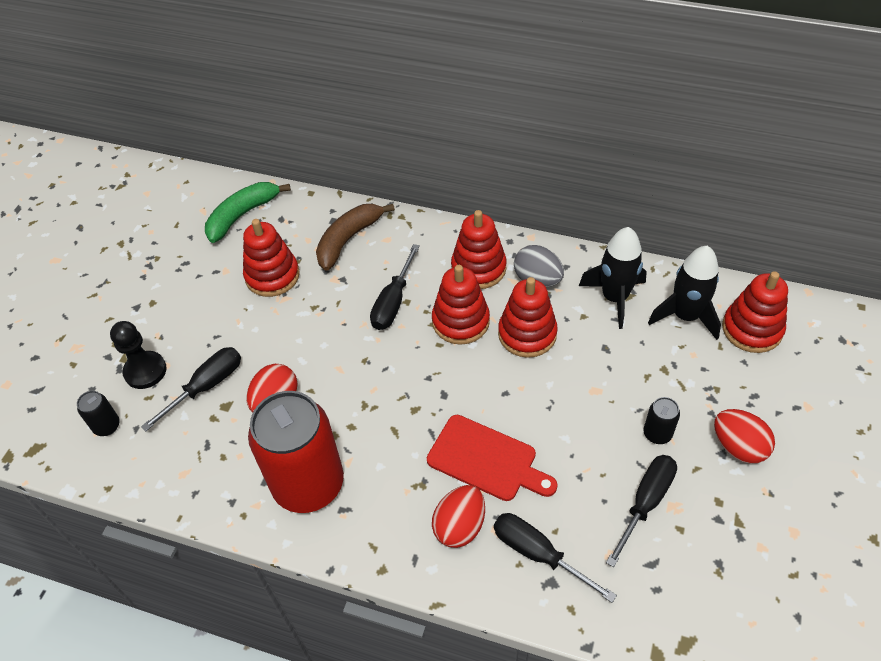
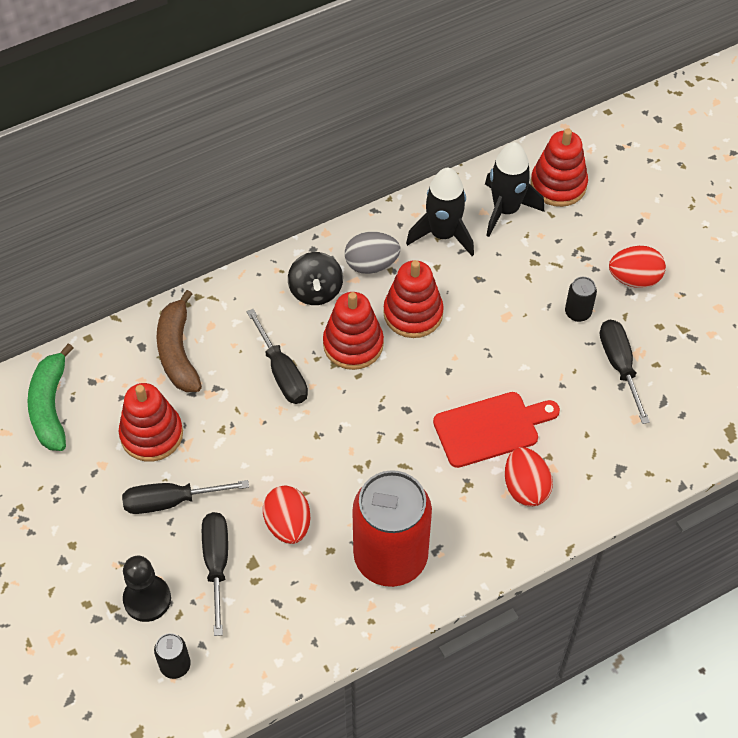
camera: 50 degrees left, 5 degrees up
(478, 268) = (316, 291): red stacking toy -> black spinning top
(538, 554) = (593, 458): black screwdriver -> black screwdriver (171, 501)

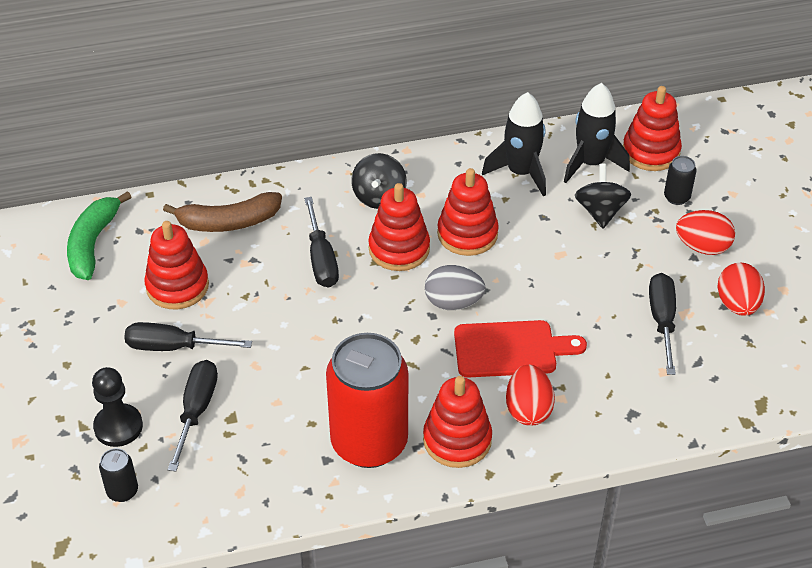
camera: 15 degrees right, 10 degrees down
(178, 352) = (228, 222): brown banana -> brown banana turned 105 degrees counterclockwise
(288, 524) = (278, 391): red egg -> red egg (737, 304)
(371, 264) = (441, 184): grey egg -> grey egg (453, 302)
(470, 534) = (457, 440): none -> red stacking toy
(530, 261) = (600, 211): none -> black spinning top
(578, 312) = (634, 265): black can -> black can (676, 197)

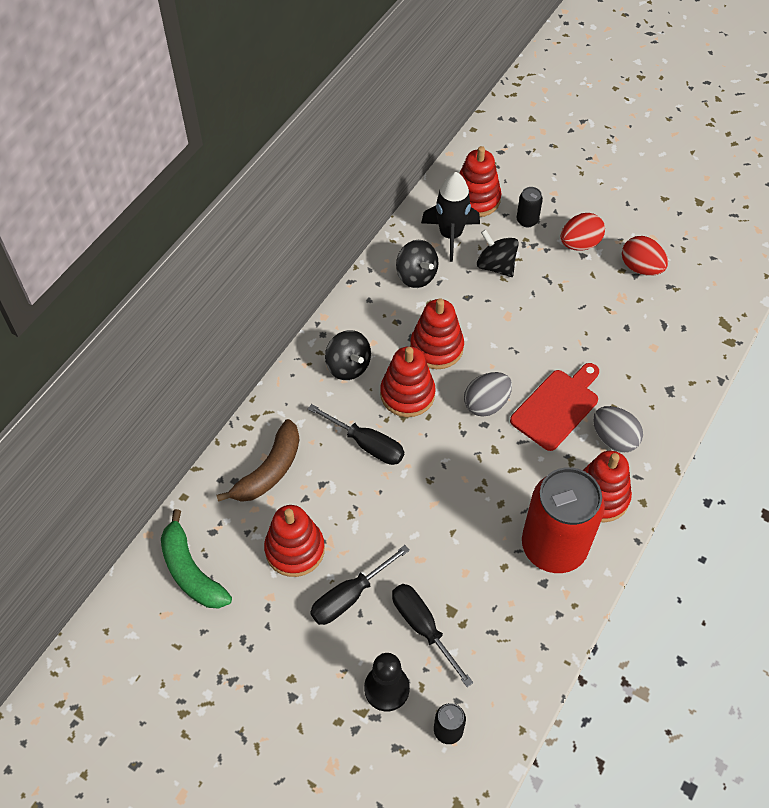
camera: 45 degrees left, 10 degrees up
(520, 172) = (416, 276): black rocket -> black spinning top
(528, 409) = (614, 439): red egg -> grey egg
(662, 321) = (615, 313): black screwdriver -> none

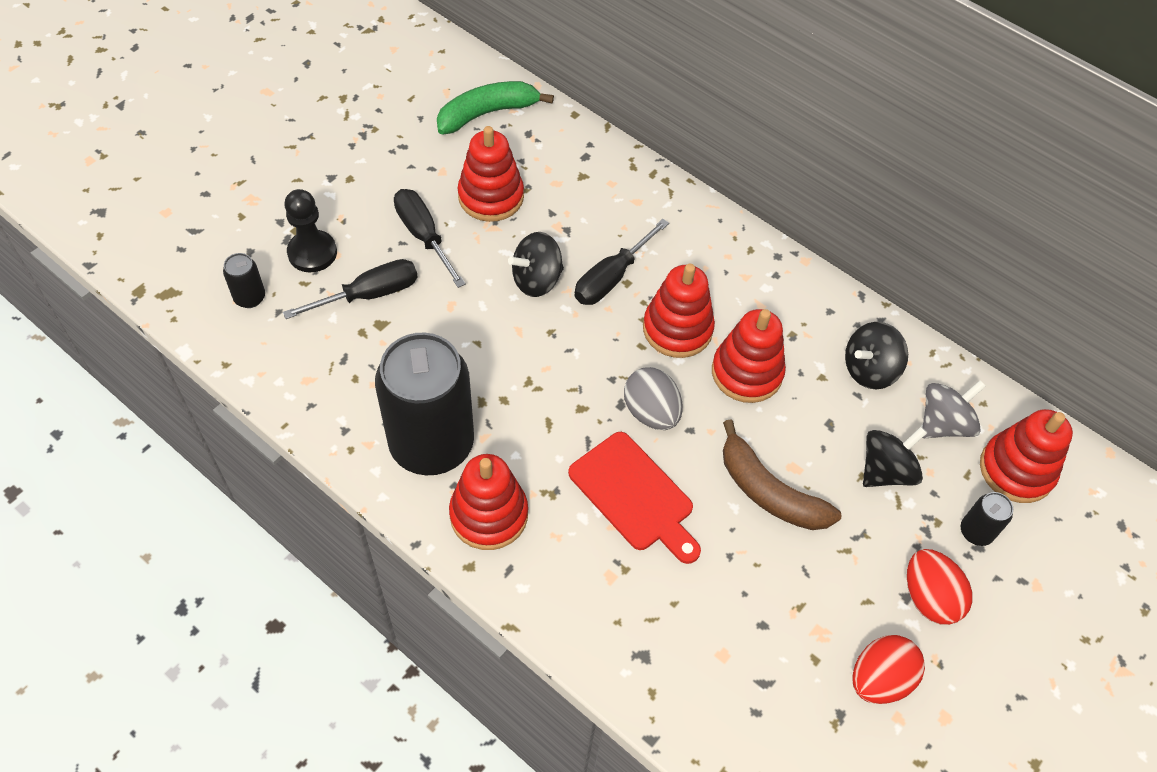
camera: 95 degrees right, 0 degrees up
(269, 470) = (593, 186): brown banana -> brown banana (769, 492)
(348, 366) = (726, 275): black spinning top -> black spinning top (537, 280)
(450, 235) = (943, 424): black rocket -> grey spinning top
(554, 547) = (432, 444): red can -> black can
(614, 439) = (572, 555): grey egg -> none

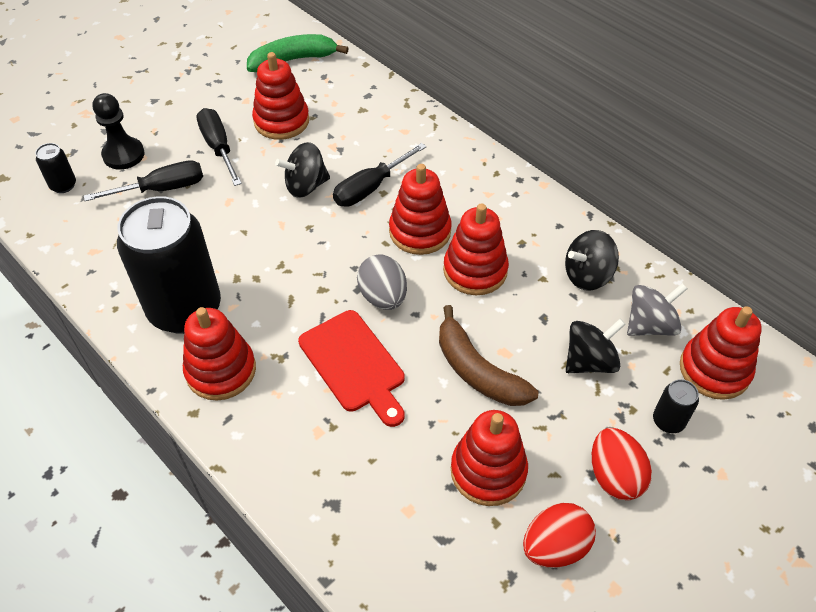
camera: 10 degrees right, 5 degrees down
(798, 604) = (488, 471): none -> red stacking toy

